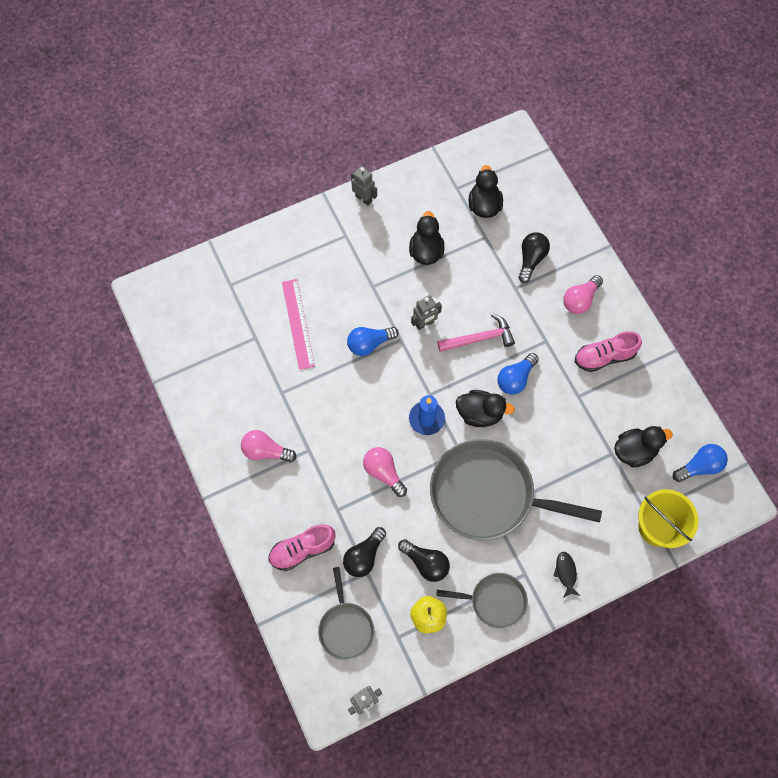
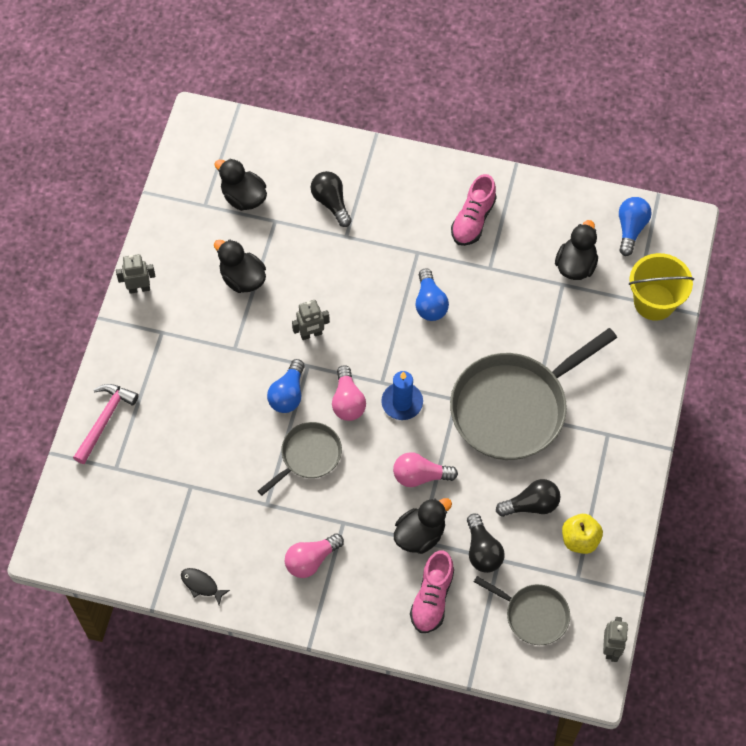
camera: 50 degrees left, 5 degrees down
(298, 323) = (211, 439): pink ruler -> none
(424, 323) = (311, 334): grey robot -> grey robot turned 60 degrees clockwise
(479, 338) = (366, 302): pink hammer -> pink hammer (105, 420)
(480, 413) = (436, 356): black duck -> black duck (420, 534)
(494, 601) = (610, 476): grey pan -> grey pan (308, 456)
(565, 573) = (633, 402): black fish -> black fish (201, 585)
(580, 300) = (405, 196): pink light bulb -> pink light bulb (347, 401)

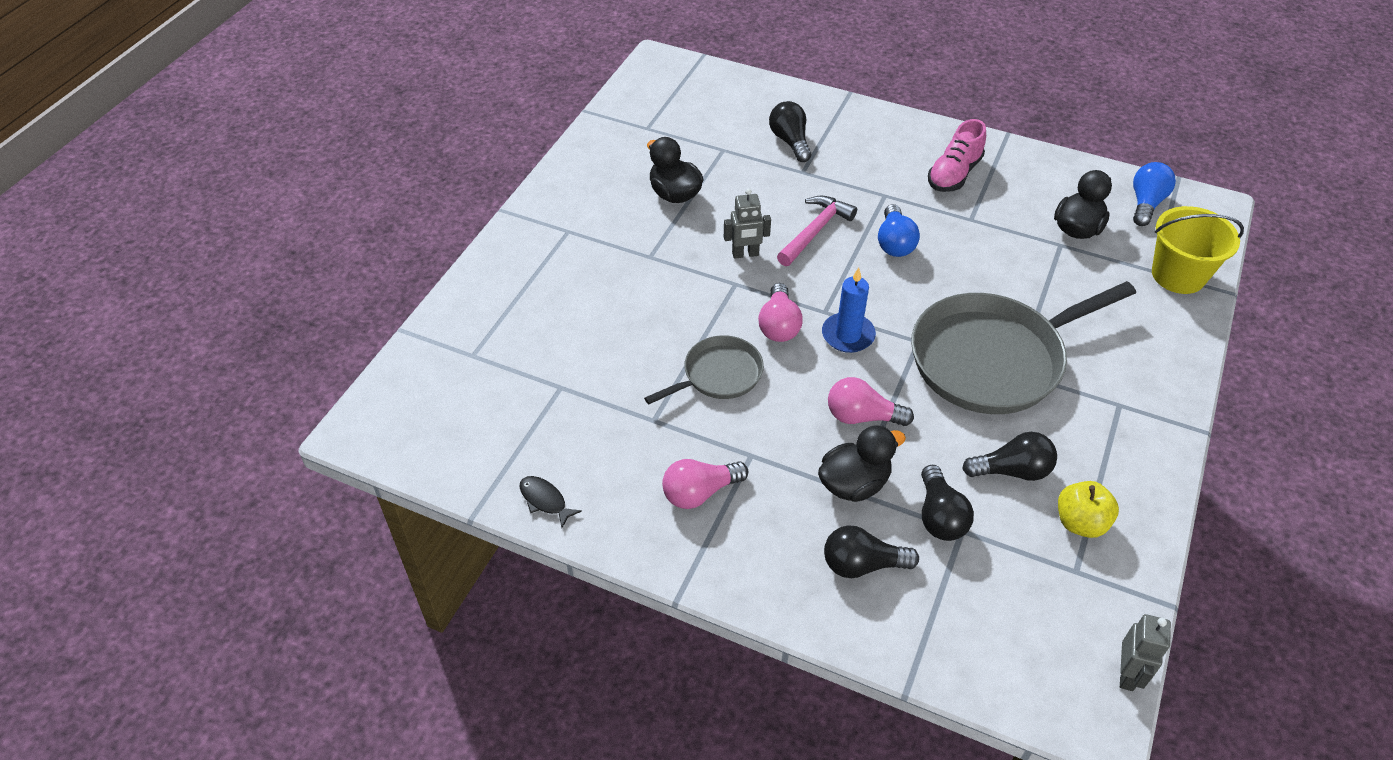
camera: 10 degrees right, 15 degrees down
(105, 420) = (475, 305): pink hammer -> pink hammer (815, 231)
(139, 288) = (554, 189): grey robot -> none
(243, 197) = (692, 126): black duck -> none
(288, 394) = (705, 308): blue light bulb -> none
(432, 598) = (862, 564): pink shoe -> black light bulb
(533, 615) = (1009, 609): grey pan -> none

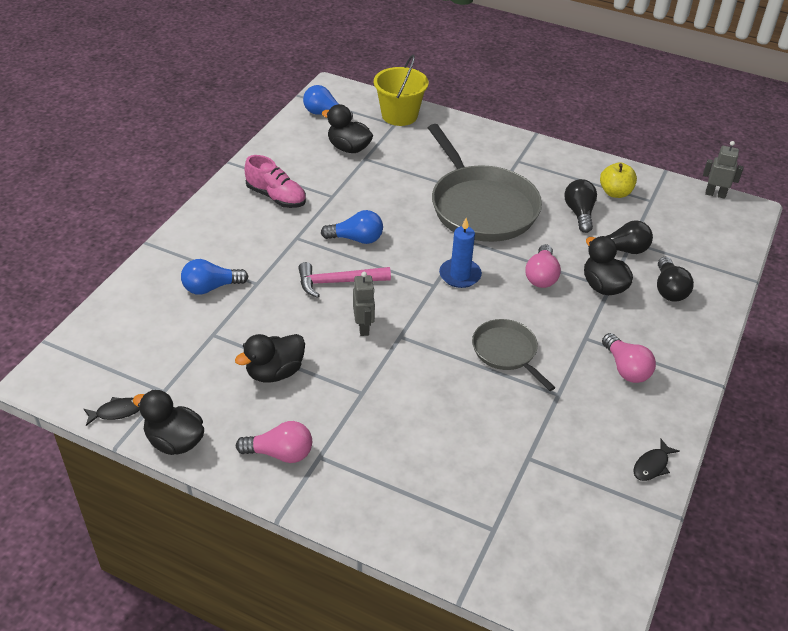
camera: 90 degrees left, 5 degrees down
(588, 141) = (175, 441): none -> black duck
(622, 105) = (117, 412): none -> black fish
(779, 325) = (450, 313): pink light bulb -> pink light bulb (280, 453)
(790, 141) = (211, 287): black light bulb -> blue light bulb
(815, 231) = (338, 282): pink hammer -> pink hammer turned 45 degrees counterclockwise

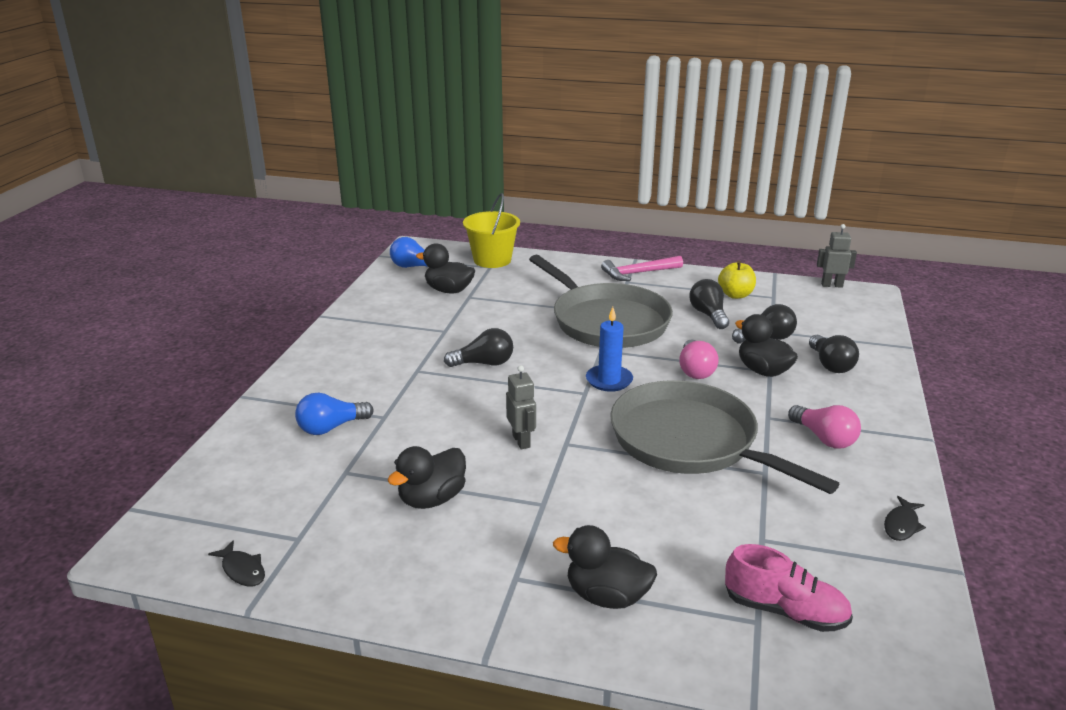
camera: 10 degrees left, 15 degrees down
(117, 412) = (242, 570): black fish -> black fish turned 75 degrees clockwise
(175, 441) = (326, 591): black duck -> black duck (606, 596)
(276, 197) = (383, 338): pink shoe -> pink shoe (785, 611)
(280, 453) = (465, 582): pink light bulb -> none
(338, 282) = (477, 404): pink hammer -> pink hammer (638, 273)
(356, 239) = (484, 363): blue light bulb -> black light bulb
(506, 352) = (690, 441): grey pan -> grey pan, size x1.93

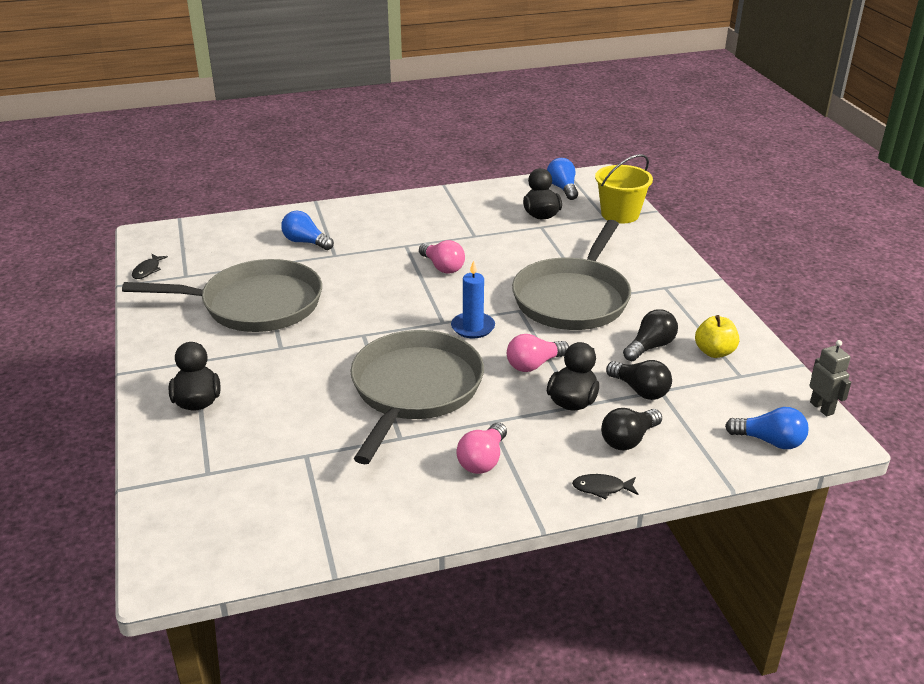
camera: 60 degrees right, 5 degrees up
(432, 499) = (255, 304): black duck -> grey pan
(484, 363) = (442, 267): black light bulb -> pink light bulb
(521, 441) = (350, 316): grey robot -> none
(638, 273) = (690, 288): pink hammer -> none
(785, 611) = (226, 483): pink shoe -> none
(861, 315) = (770, 441): none -> blue light bulb
(901, 525) = (378, 528): black fish -> black fish (601, 488)

